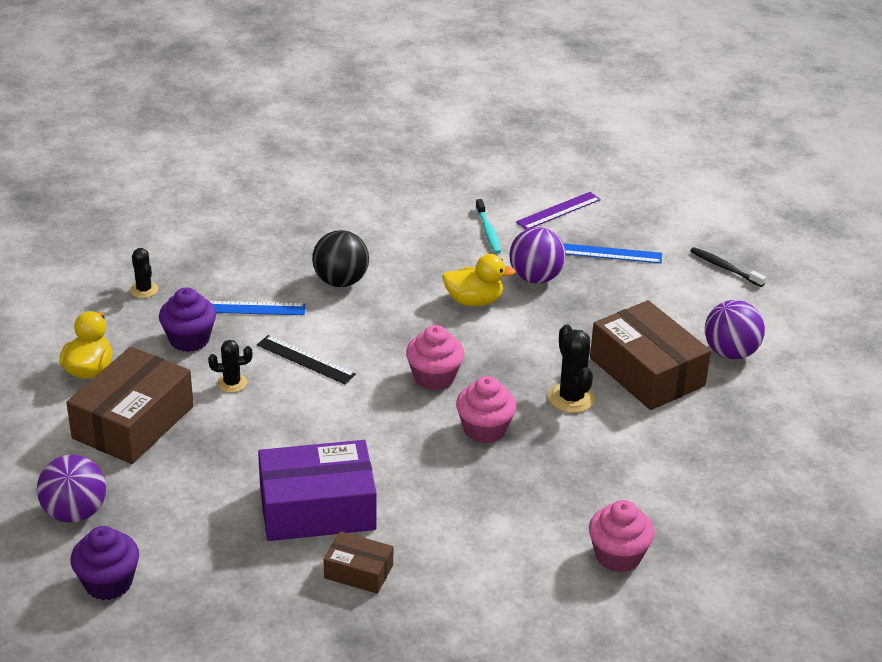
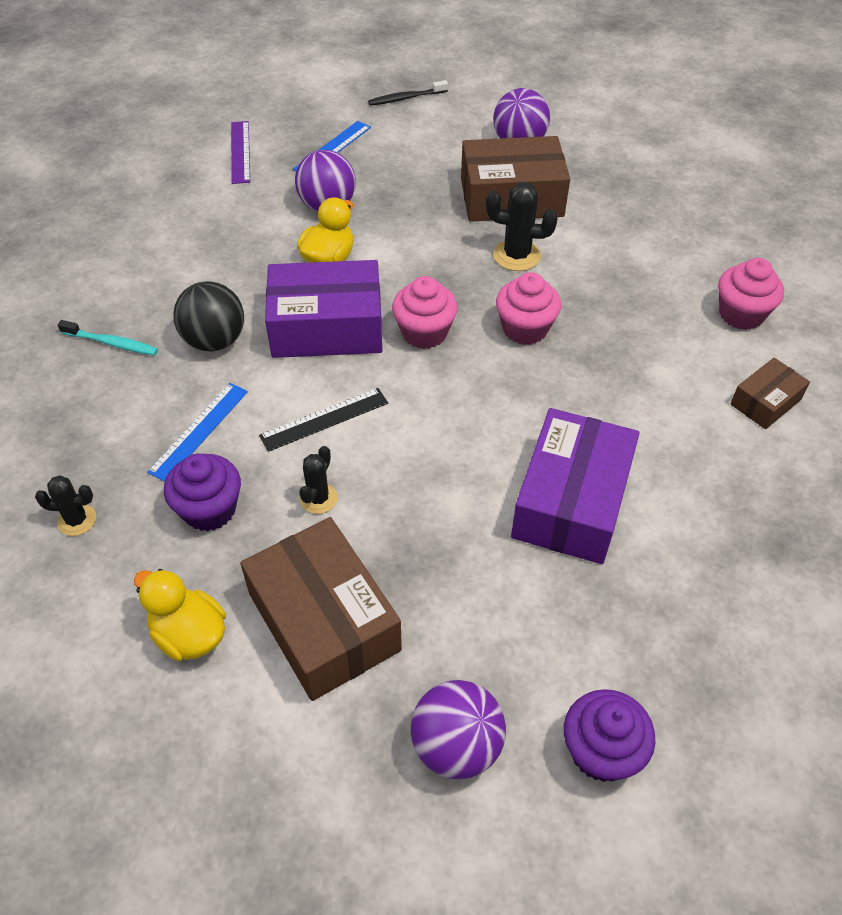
camera: 60 degrees left, 15 degrees up
(358, 571) = (683, 504): brown box -> brown box (765, 402)
(399, 327) = (327, 327): none -> purple box
(488, 231) = (229, 206): turquoise toothbrush -> turquoise toothbrush (112, 343)

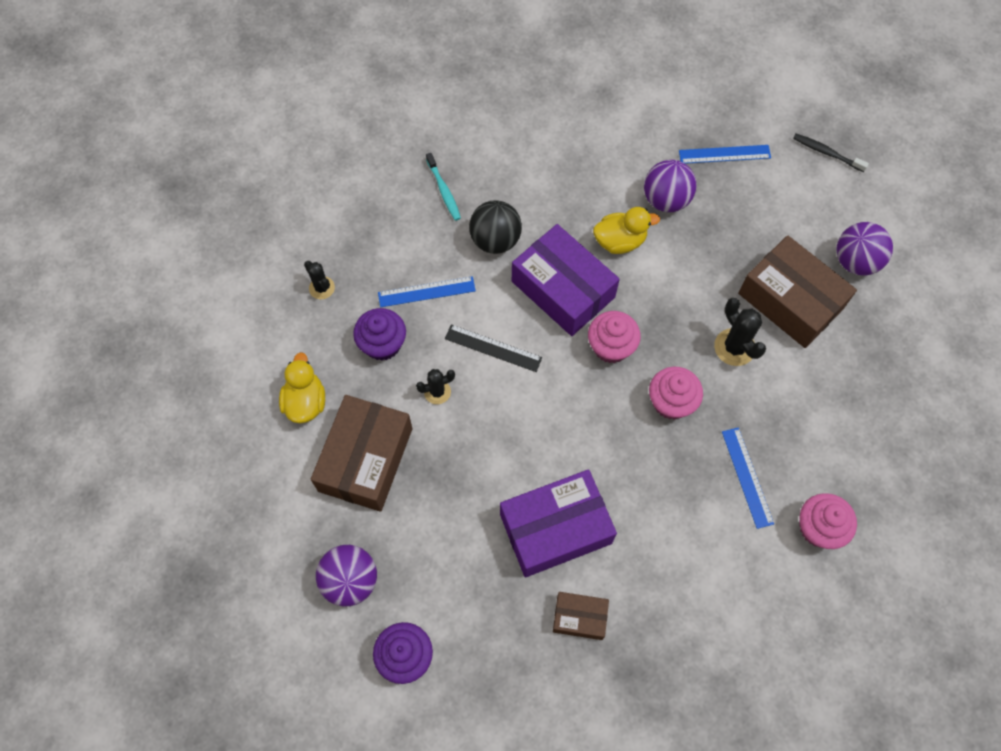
camera: 50 degrees right, 15 degrees up
(240, 152) = (664, 106): purple ruler -> none
(649, 327) = (747, 477): none -> blue ruler
(765, 402) = (746, 594): brown box -> brown box (579, 617)

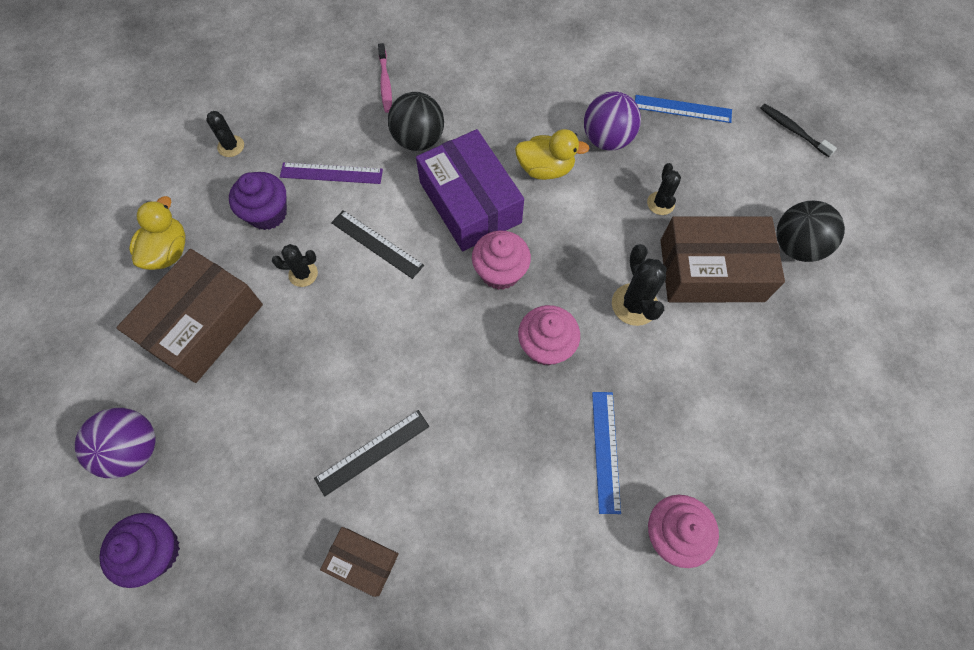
camera: 15 degrees right, 0 degrees up
(426, 291) = (331, 173): blue ruler -> purple ruler
(444, 191) = (385, 83): turquoise toothbrush -> pink toothbrush
(555, 529) = (372, 452): purple box -> black ruler
(730, 250) = (660, 203): none -> black cactus
(790, 300) = (711, 270): brown box -> brown box turned 60 degrees counterclockwise
(855, 261) = (795, 246): purple ball -> black ball

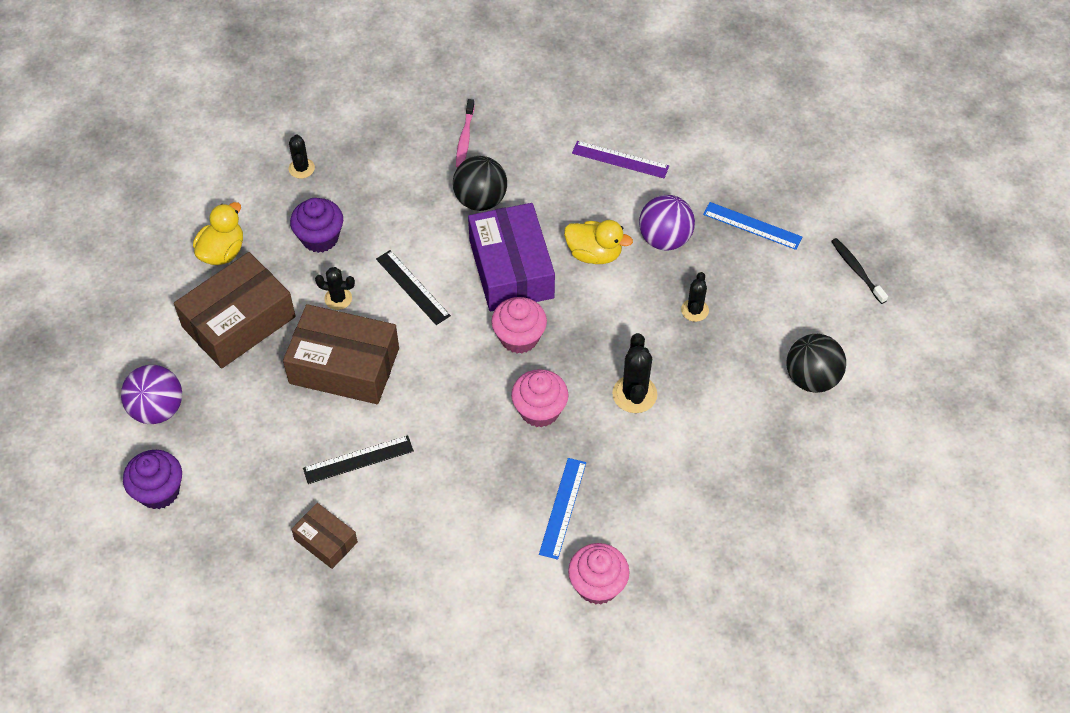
camera: 15 degrees right, 10 degrees down
(331, 173) = (388, 213): purple ruler -> purple ruler (620, 159)
(711, 270) = (720, 381): brown box -> brown box (344, 366)

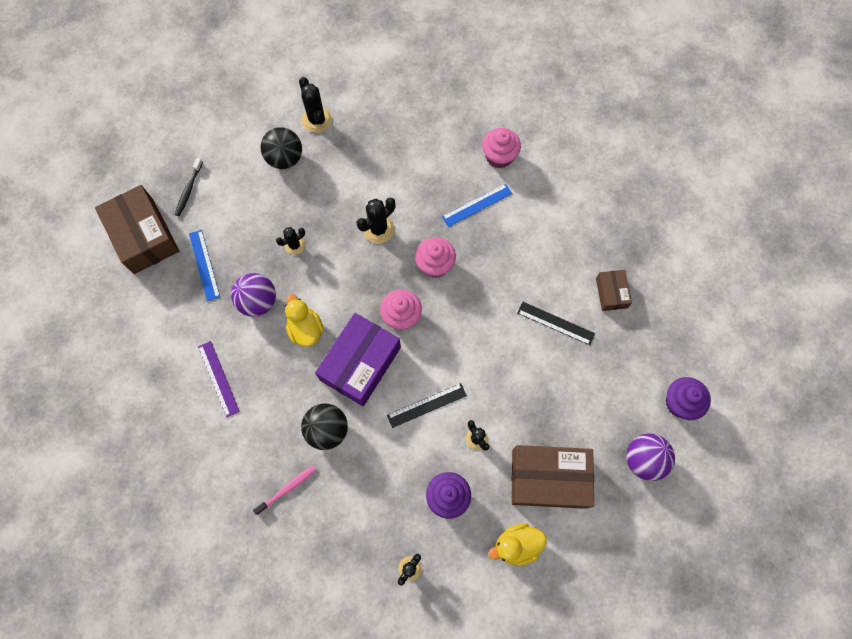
camera: 135 degrees left, 15 degrees up
(344, 366) = (513, 388): brown box -> brown box (143, 236)
(413, 287) = (426, 405): black ruler -> black ruler turned 60 degrees clockwise
(834, 445) = (317, 120): none -> black cactus

